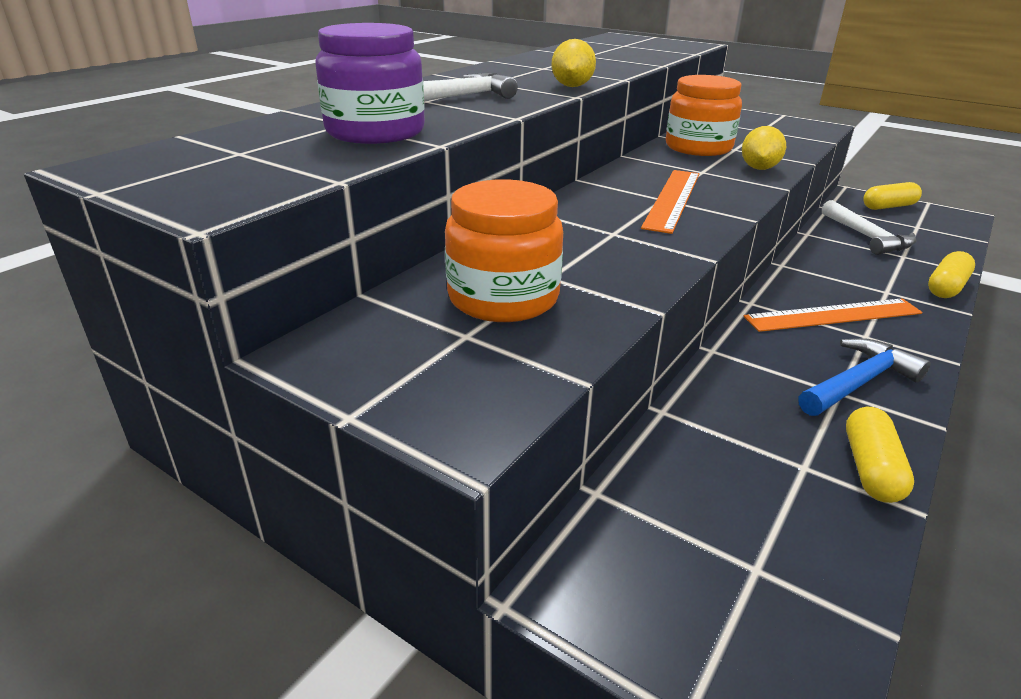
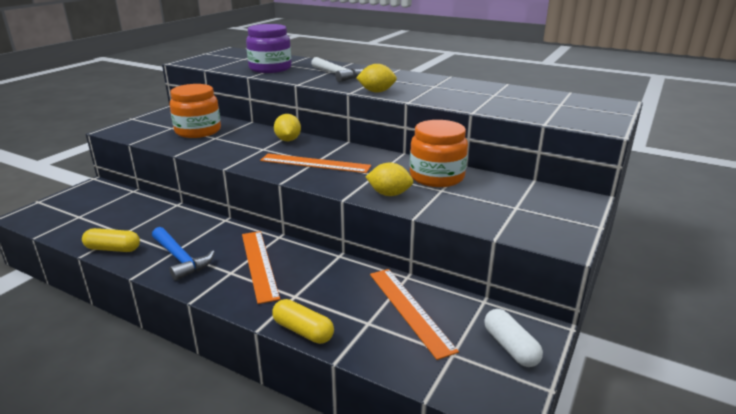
camera: 85 degrees right, 5 degrees down
(570, 215) = (288, 140): none -> yellow lemon
(866, 237) = (409, 310): white hammer -> orange ruler
(888, 206) = (510, 347): yellow capsule -> white capsule

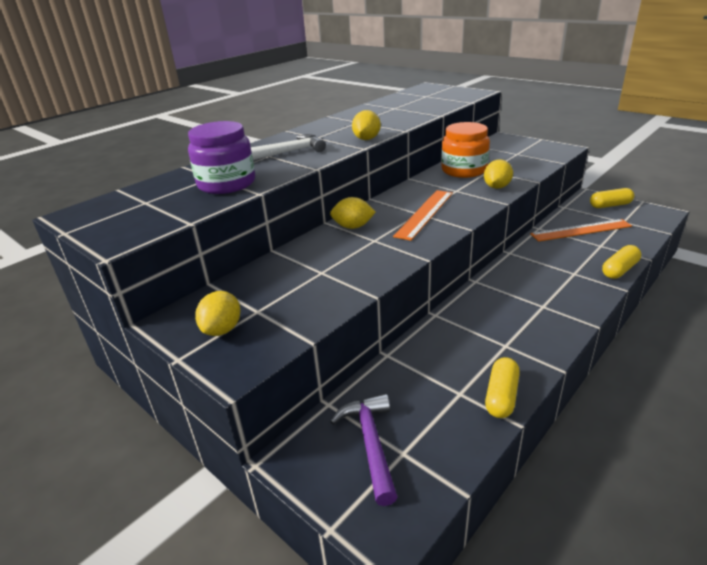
camera: 75 degrees left, 5 degrees up
(92, 206) = (371, 443): none -> purple hammer
(155, 122) = (222, 329): none -> yellow lemon
(180, 259) = (521, 339): blue hammer -> none
(198, 131) = (288, 286): orange jar -> none
(259, 264) = (527, 291): orange ruler -> none
(510, 347) = (610, 205): white capsule -> yellow capsule

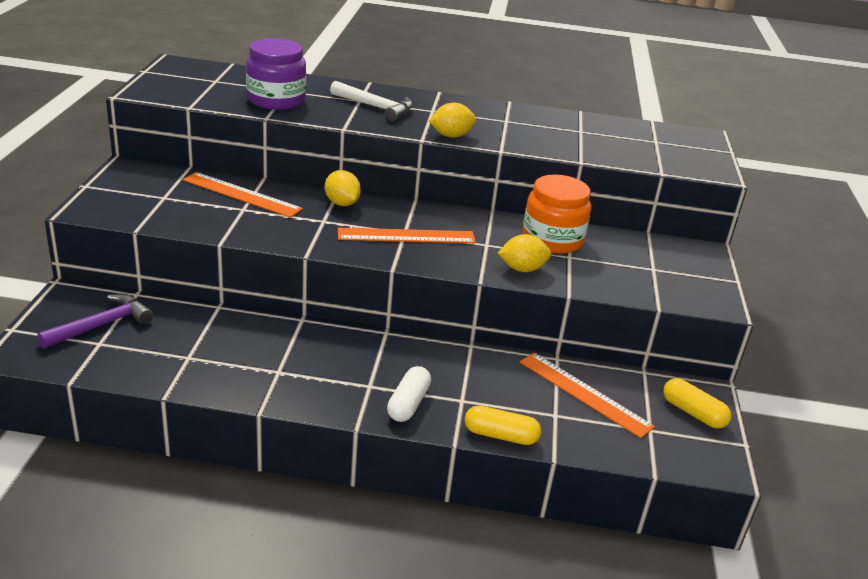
camera: 50 degrees right, 0 degrees up
(222, 329) = (130, 190): yellow lemon -> none
(294, 268) = (241, 194): none -> orange ruler
(501, 396) = (197, 380): yellow capsule -> none
(572, 295) = (408, 404): none -> white capsule

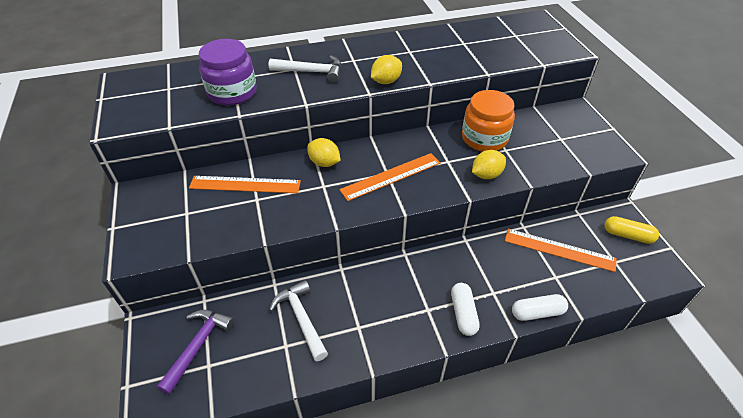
camera: 20 degrees left, 15 degrees up
(223, 342) = (301, 318): none -> white hammer
(500, 435) = (537, 312): yellow capsule -> white capsule

